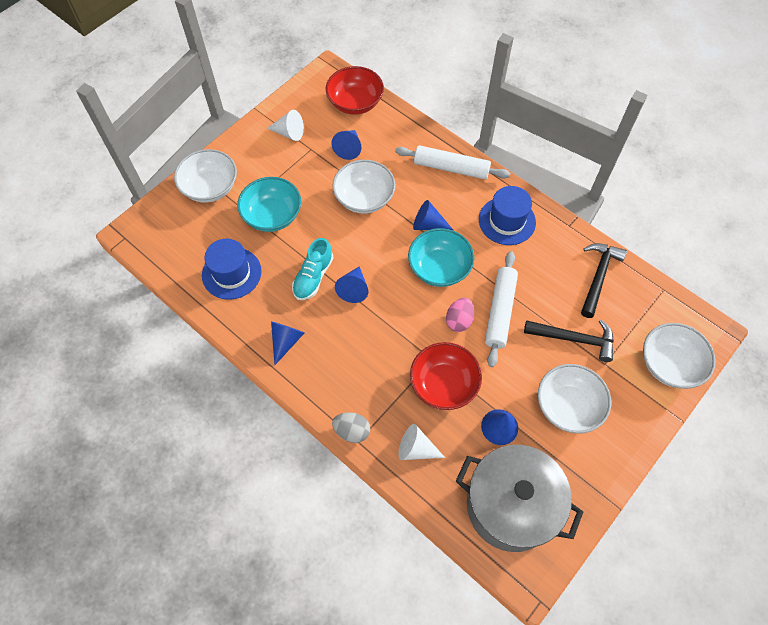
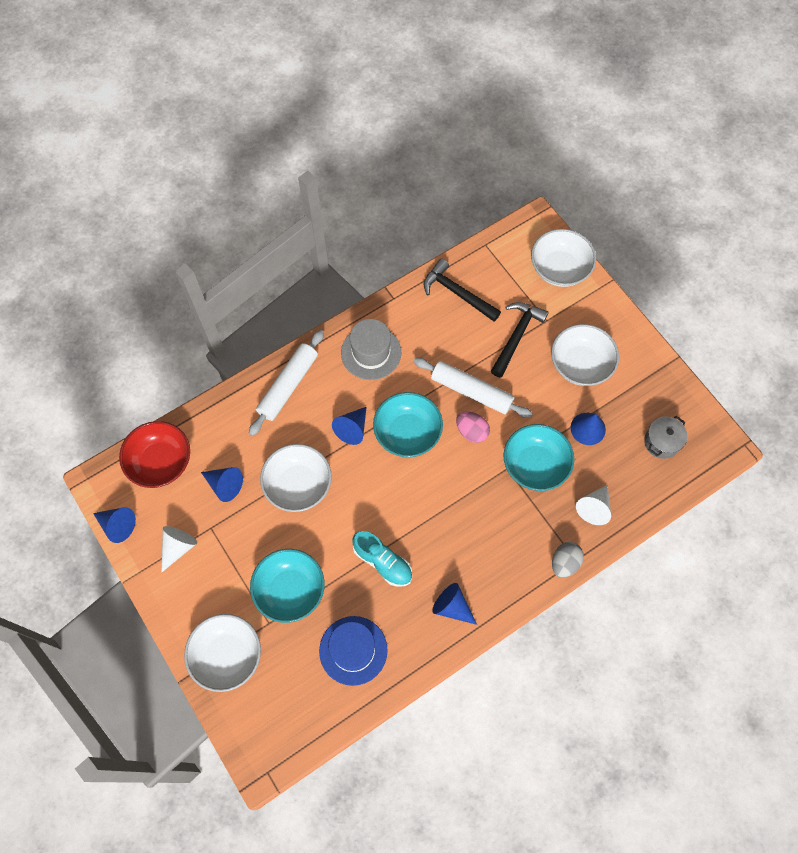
camera: 75 degrees left, 5 degrees up
(353, 289) = (409, 523): blue cone -> blue cone (117, 525)
(443, 384) = (535, 465): red bowl -> turquoise bowl
(507, 221) = (371, 352): blue hat -> grey hat
(510, 506) = (661, 442): grey pot -> grey pot, size x0.44

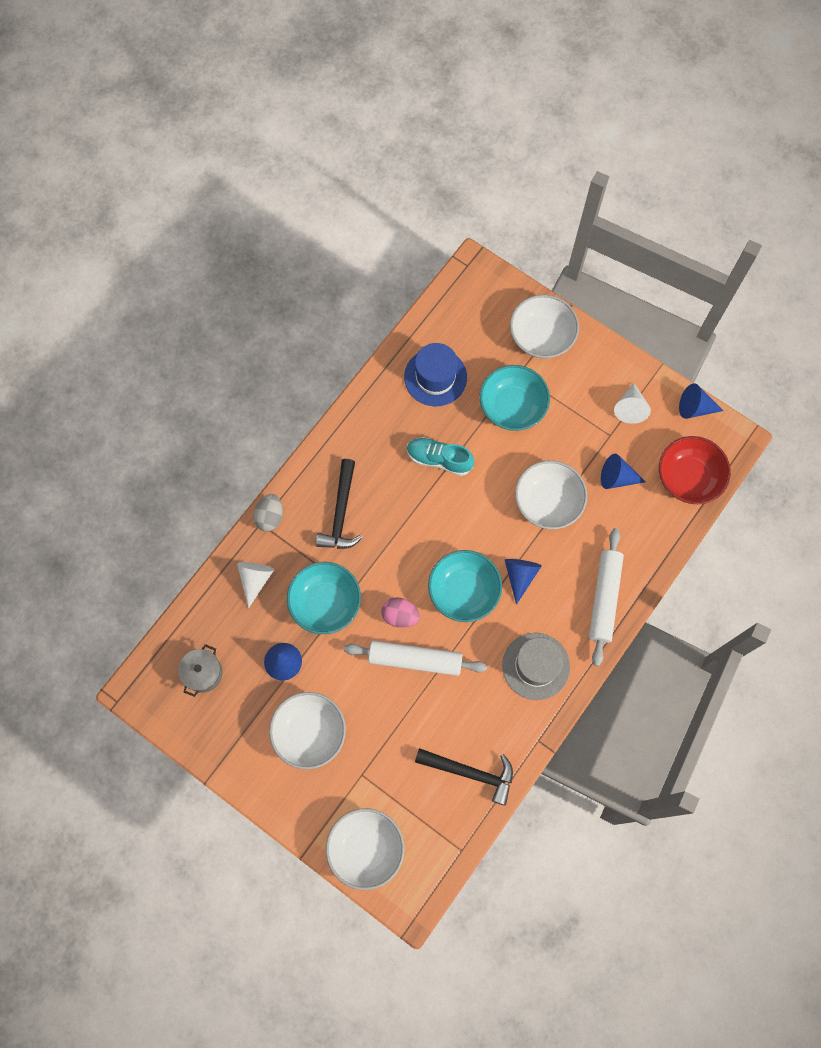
camera: 160 degrees right, 5 degrees up
(452, 607) = (361, 442): blue cone -> none
(516, 336) = (388, 742): black hammer -> black hammer (341, 513)

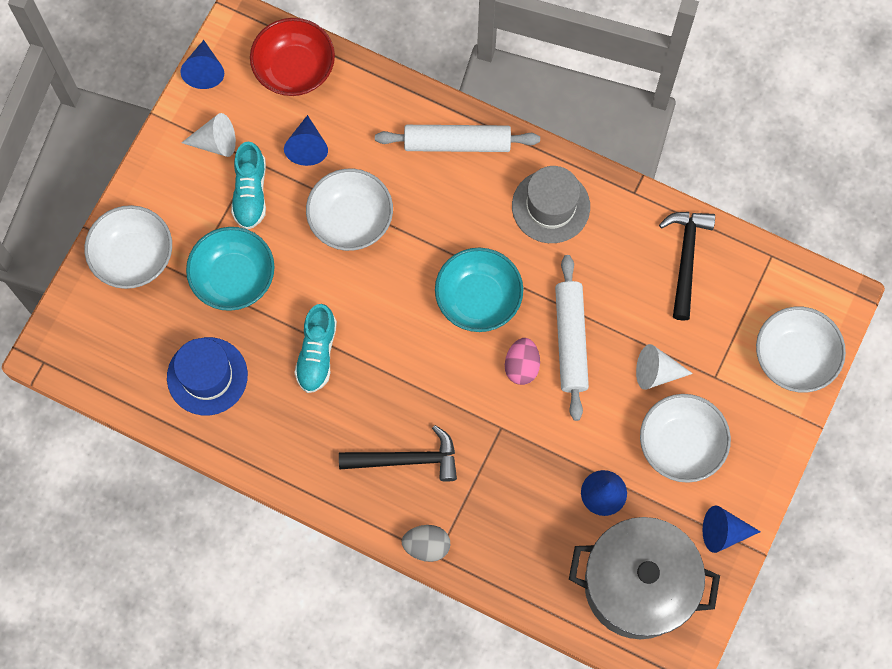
camera: 100 degrees left, 0 degrees up
(203, 673) = (638, 585): grey pot -> grey pot, size x2.26
(255, 580) = (510, 547): white cone -> white cone (656, 372)
(325, 603) = (523, 456): turquoise bowl -> none
(520, 576) = (448, 238): blue cone -> blue cone (723, 532)
(583, 428) = (250, 192): none -> turquoise shoe

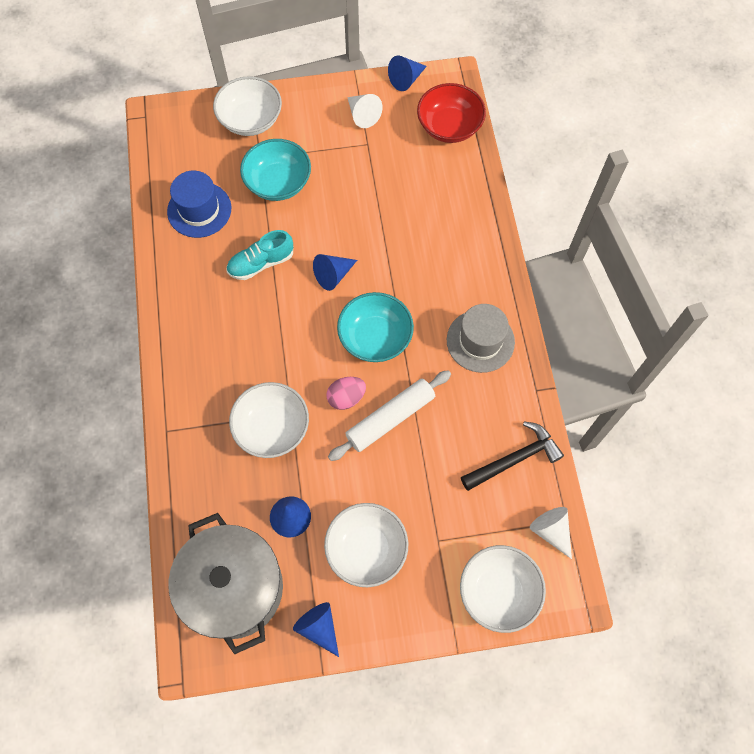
camera: 55 degrees right, 5 degrees down
(250, 192) = (344, 155): turquoise shoe -> none
(307, 147) = (402, 167): blue cone -> blue cone (333, 275)
(351, 220) = (371, 224): white bowl -> white bowl (272, 428)
(406, 459) = (224, 366): black hammer -> none
(426, 546) = (169, 419): grey egg -> none
(457, 143) = (477, 253): white rolling pin -> none
(656, 372) = (410, 495): white cone -> white cone (551, 531)

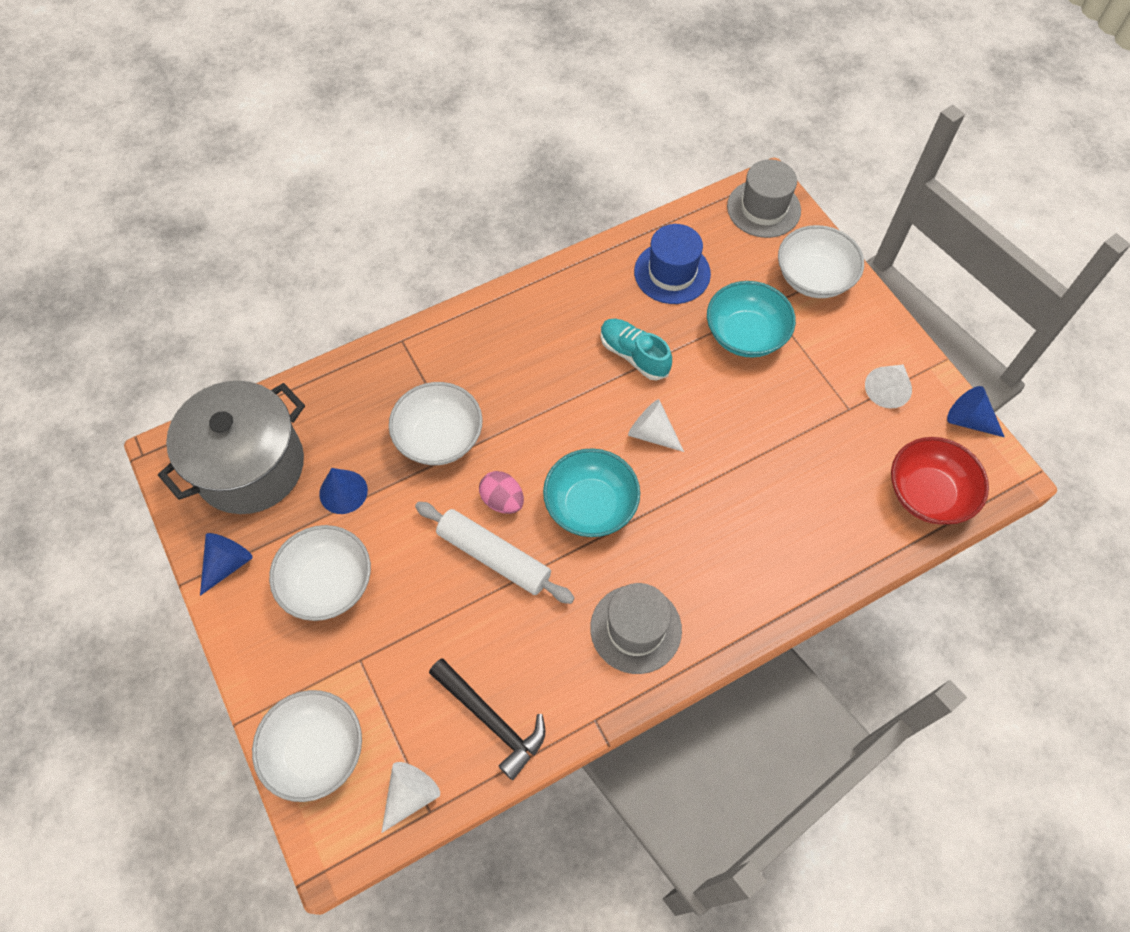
camera: 70 degrees right, 5 degrees down
(172, 126) = (763, 208): none -> grey hat
(333, 275) = (652, 433): blue cone -> white cone

